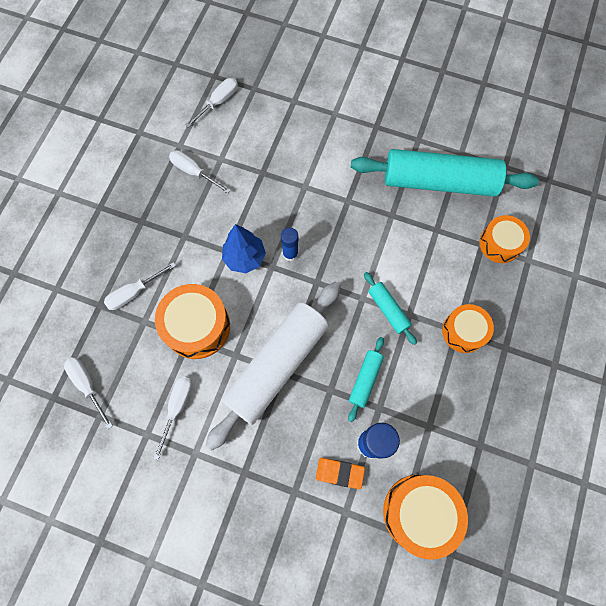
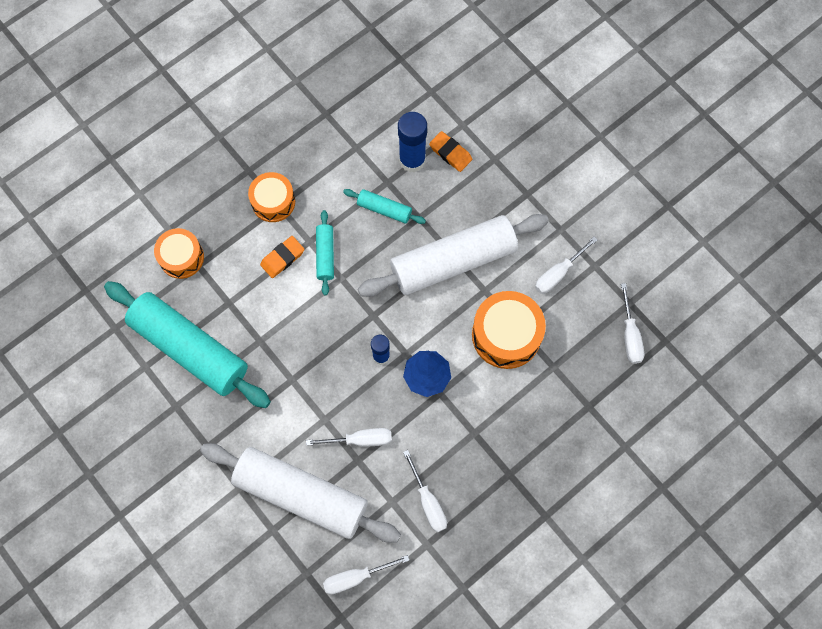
camera: 150 degrees left, 0 degrees up
(134, 293) = (550, 400): white screwdriver -> white screwdriver (360, 440)
(288, 131) = (301, 494): none -> white rolling pin
(365, 380) = (384, 209): turquoise rolling pin -> turquoise rolling pin turned 60 degrees clockwise
(419, 512) = (406, 95): orange drum -> none
(421, 288) = (282, 258): none -> orange eraser

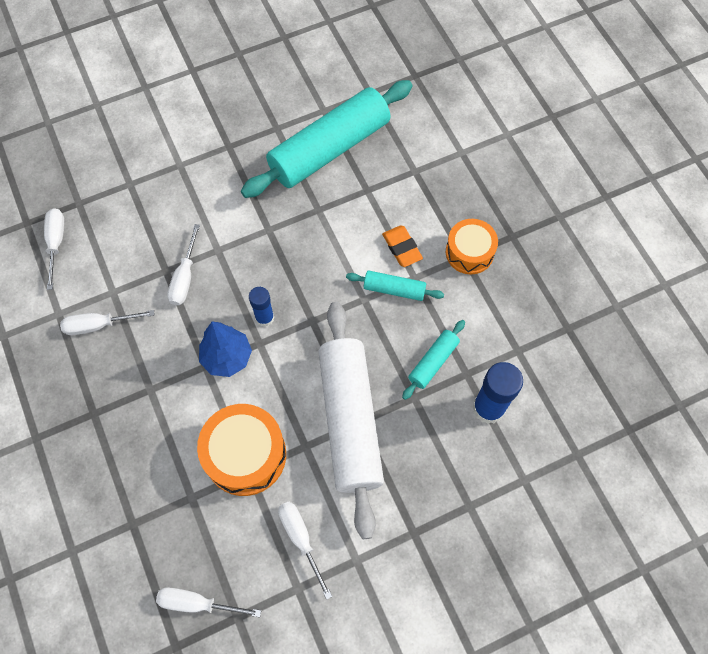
camera: 105 degrees right, 5 degrees down
(181, 257) = (427, 158): orange drum -> none
(301, 494) = (152, 214): white rolling pin -> none
(450, 153) = (488, 455): orange eraser -> none

